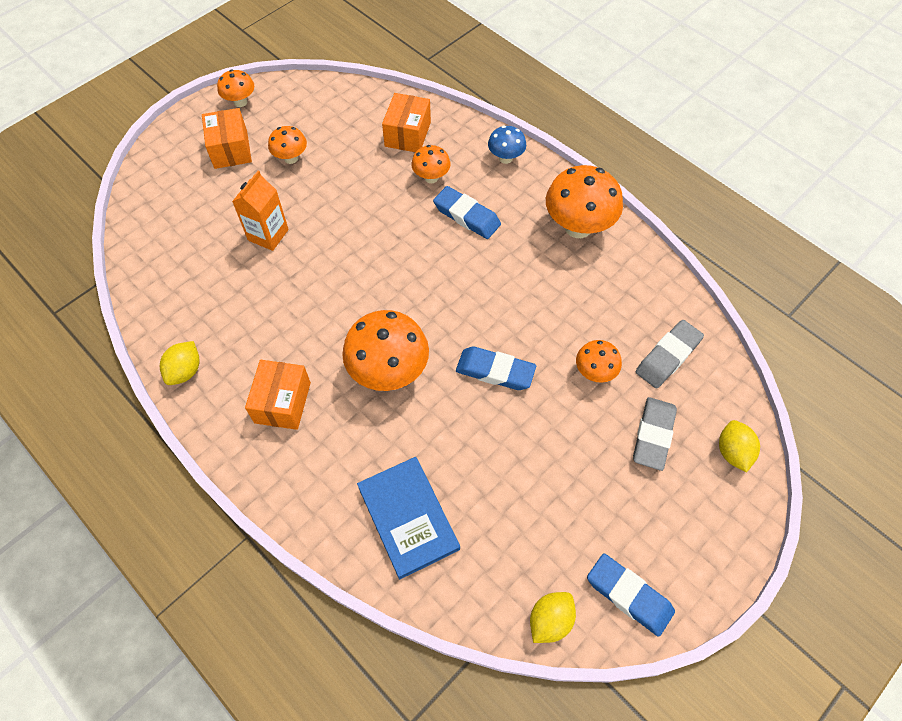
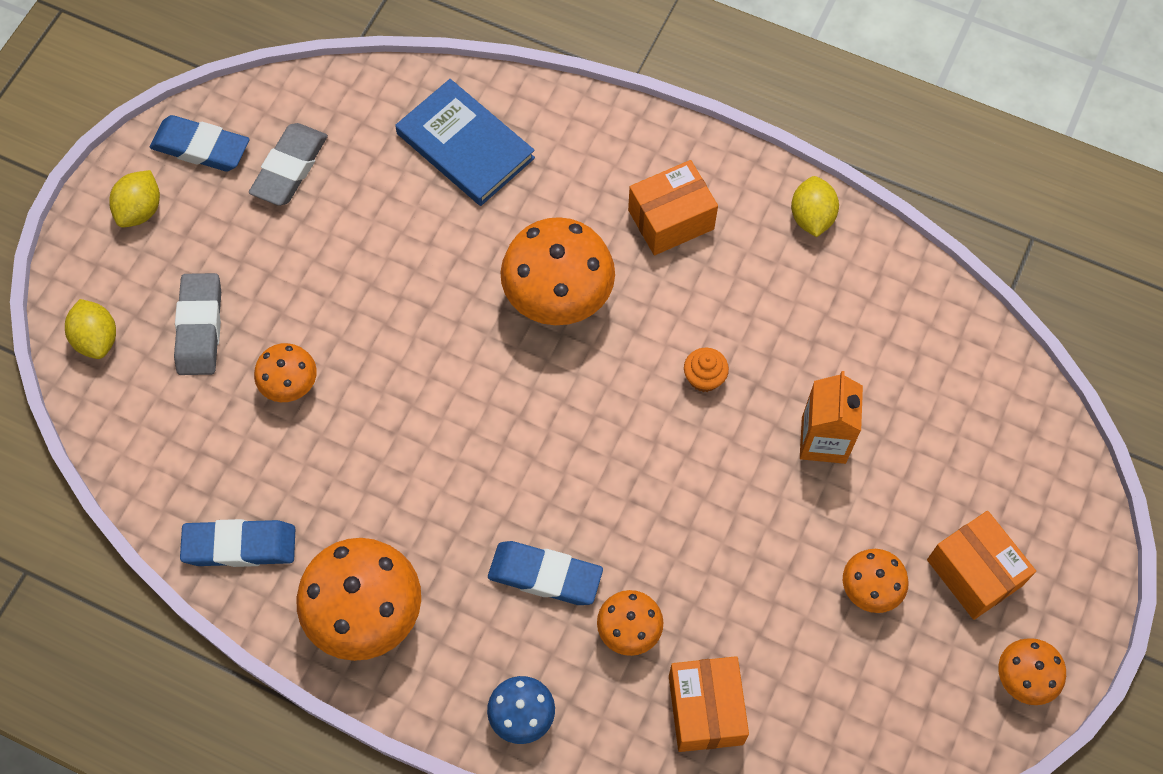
camera: 160 degrees right, 5 degrees up
(282, 402) = (671, 219): orange box -> orange box turned 75 degrees clockwise
(318, 291) = (704, 378): none -> orange cupcake
(495, 371) = (422, 344): blue eraser -> blue eraser (240, 546)
(550, 620) = (280, 100): yellow lemon -> yellow lemon (140, 210)
(668, 356) = (195, 441): grey eraser -> grey eraser (290, 168)

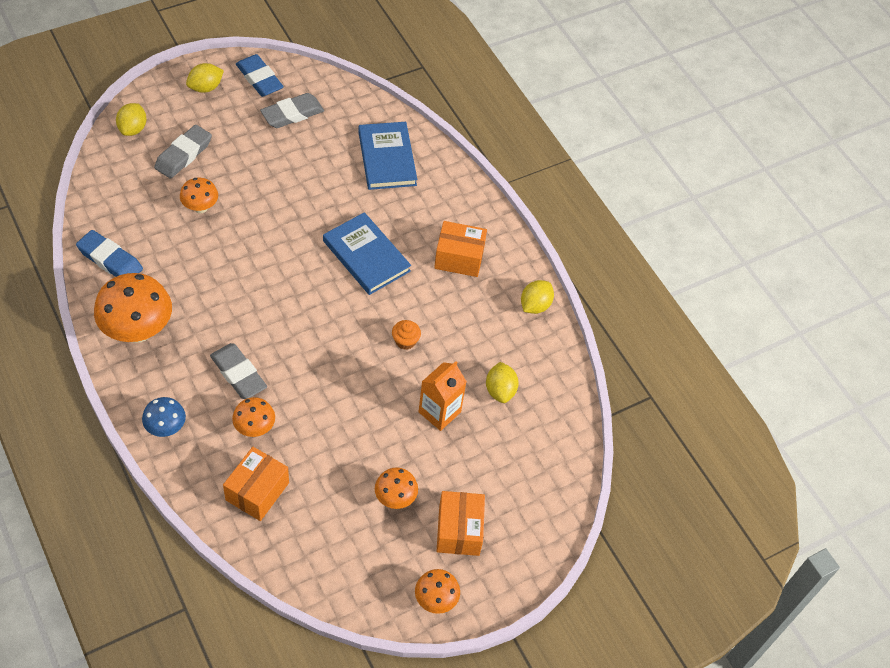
camera: 30 degrees right, 10 degrees down
(545, 575) = (238, 374): blue eraser -> grey eraser
(558, 299) = (366, 256): orange mushroom -> blue book
(867, 358) = (500, 390): none -> yellow lemon

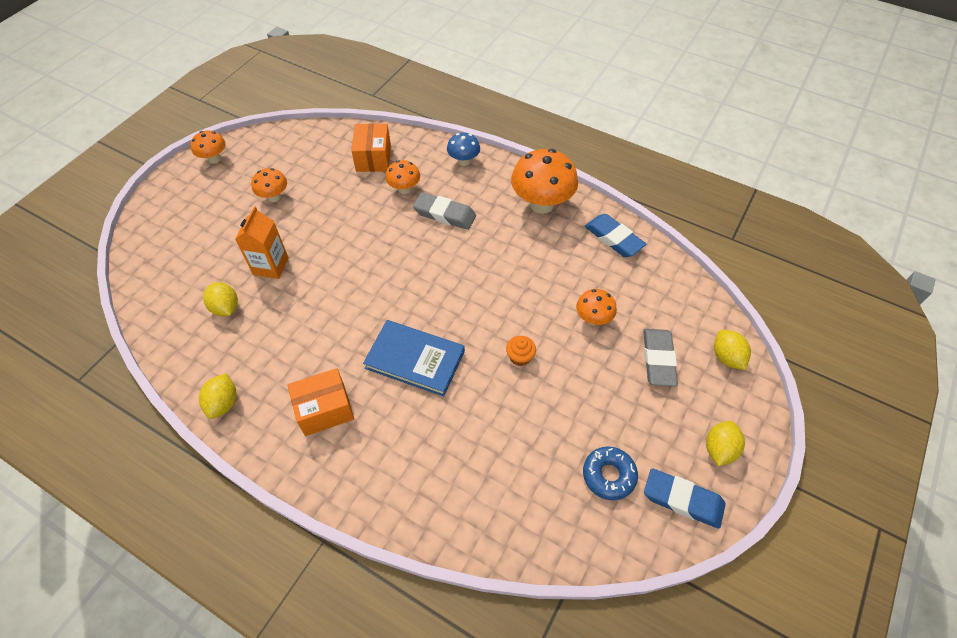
camera: 155 degrees right, 0 degrees up
(110, 260) = (613, 238): blue eraser -> blue eraser turned 45 degrees clockwise
(292, 114) = (608, 475): grey eraser -> blue donut
(387, 158) = (470, 483): blue book -> none
(405, 341) = (331, 304): orange cupcake -> orange cupcake (520, 357)
(459, 530) = (216, 200): orange box -> none

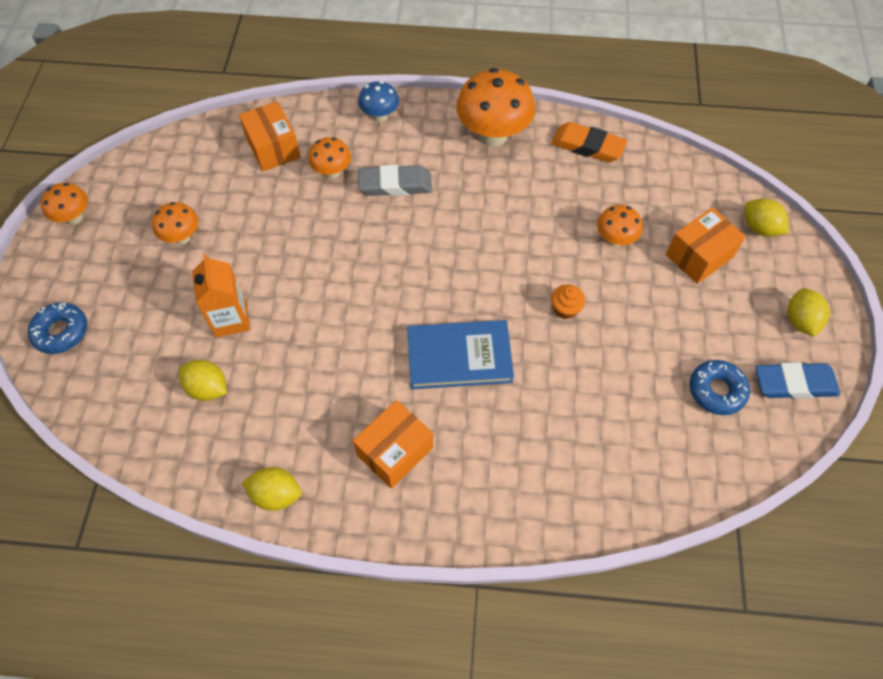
camera: 25 degrees left, 5 degrees up
(158, 231) = (61, 332): none -> blue donut
(223, 403) = (276, 494): yellow lemon -> yellow lemon turned 60 degrees counterclockwise
(613, 238) = (587, 146): blue eraser -> orange eraser
(658, 359) = (699, 256): grey eraser -> orange box

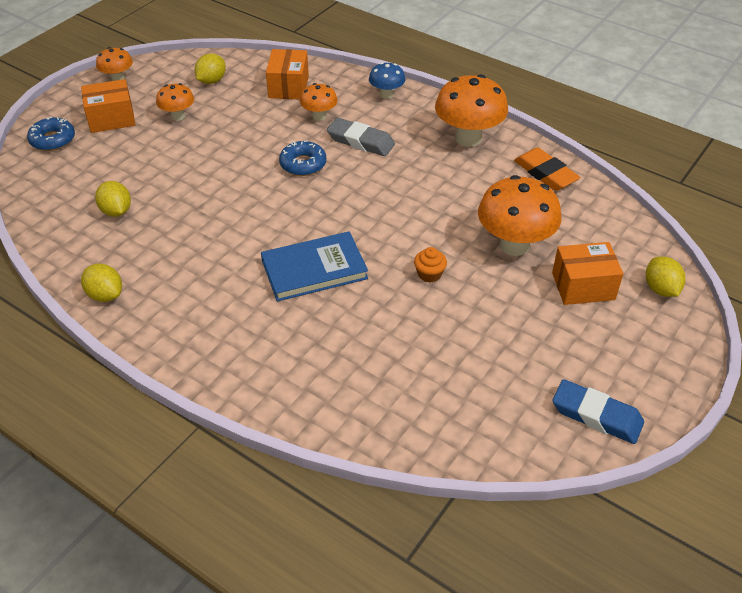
camera: 30 degrees right, 15 degrees down
(231, 319) = (168, 177): orange carton -> none
(395, 451) = (212, 308): orange box -> orange box (111, 118)
(459, 357) = (314, 269): blue book -> blue book turned 45 degrees counterclockwise
(615, 240) = (514, 245): orange mushroom -> orange mushroom, size x1.85
(716, 390) = (516, 387): blue donut -> blue donut (303, 164)
(800, 321) = (643, 372): yellow lemon -> yellow lemon (211, 81)

